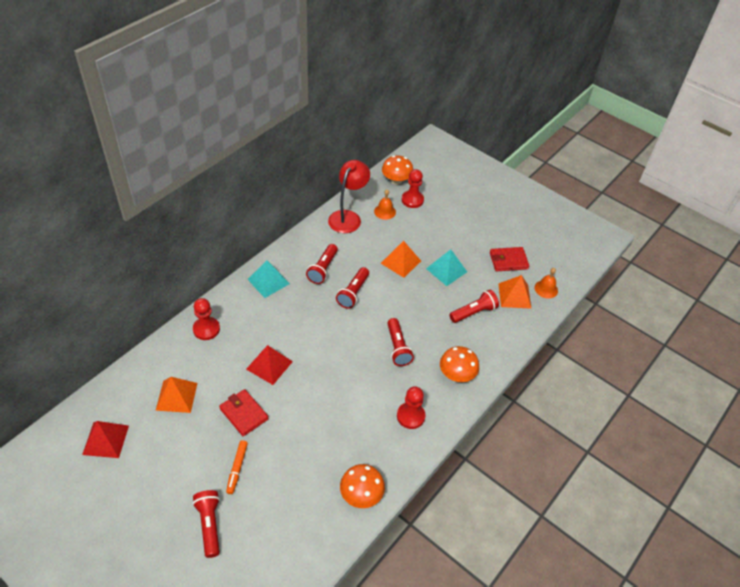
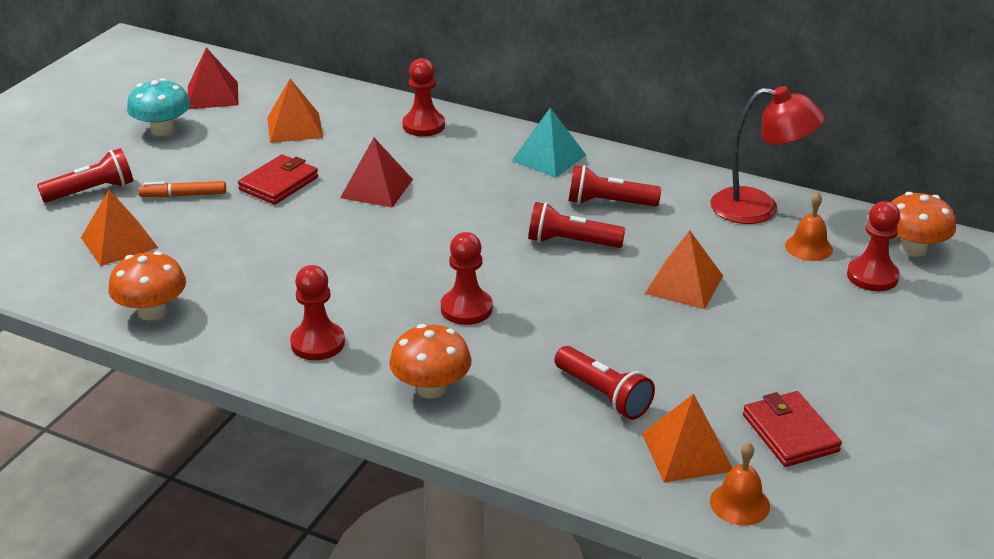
camera: 80 degrees right, 15 degrees down
(142, 476) = (162, 130): none -> turquoise mushroom
(280, 510) = (119, 242): none -> orange pyramid
(397, 348) = (466, 309): red flashlight -> red pawn
(446, 270) = (700, 344): turquoise pyramid -> none

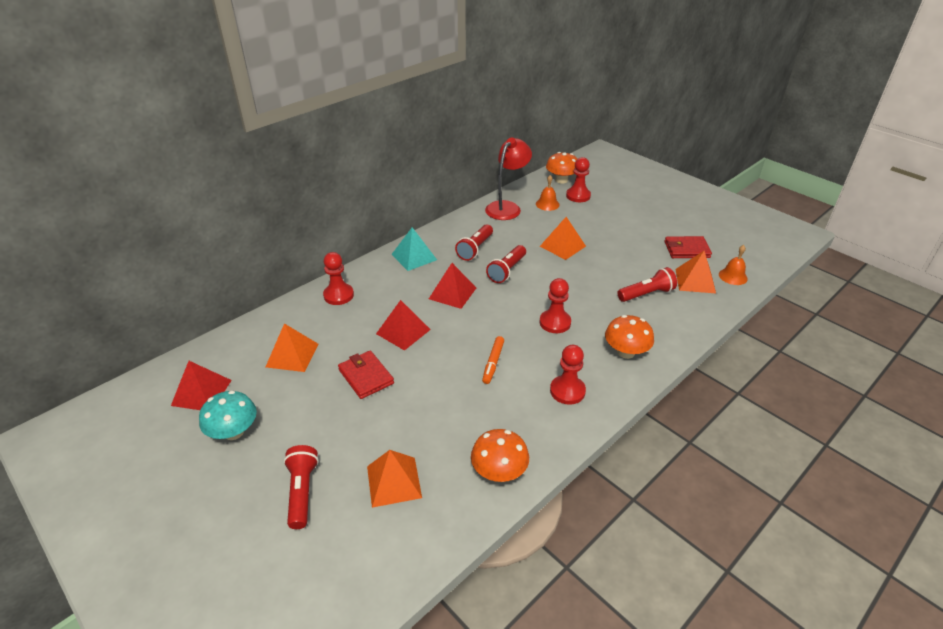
camera: 70 degrees left, 5 degrees up
(184, 195) = (348, 432): orange marker -> orange marker (493, 363)
(482, 207) = (452, 293): none -> red pyramid

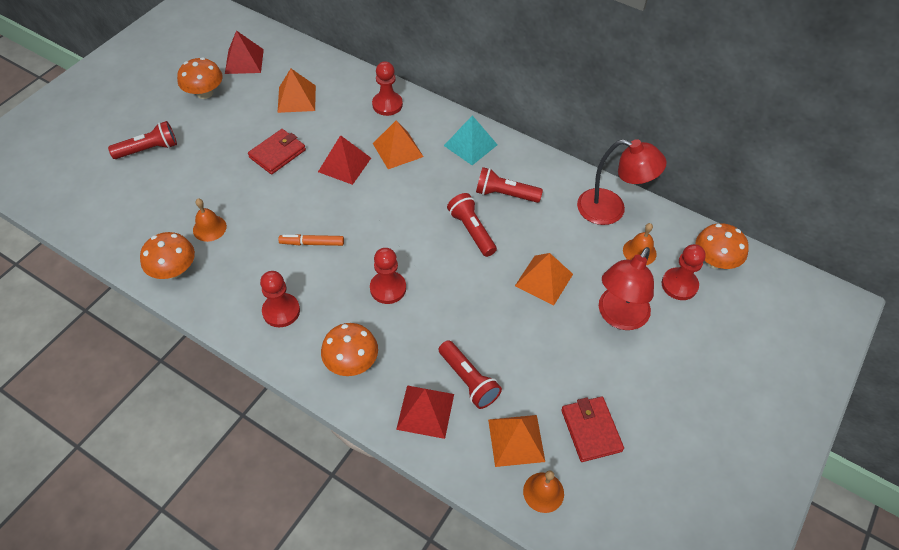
camera: 75 degrees right, 15 degrees up
(233, 432) = (205, 93): turquoise mushroom -> orange mushroom
(393, 481) = (160, 201): orange pyramid -> orange pyramid (398, 150)
(449, 438) = (209, 228): none -> orange bell
(452, 293) = (415, 190): red pyramid -> red pyramid (425, 411)
(507, 271) = (471, 231): red flashlight -> red flashlight turned 45 degrees clockwise
(599, 222) = (618, 317): none -> red lamp

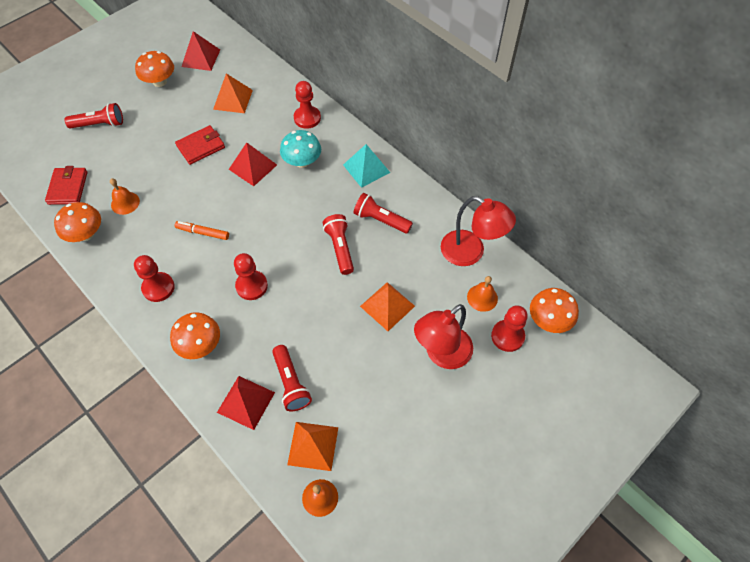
camera: 15 degrees right, 5 degrees up
(398, 150) = (302, 161): orange pyramid -> turquoise mushroom
(591, 430) = (380, 452): red wallet -> red wallet (68, 188)

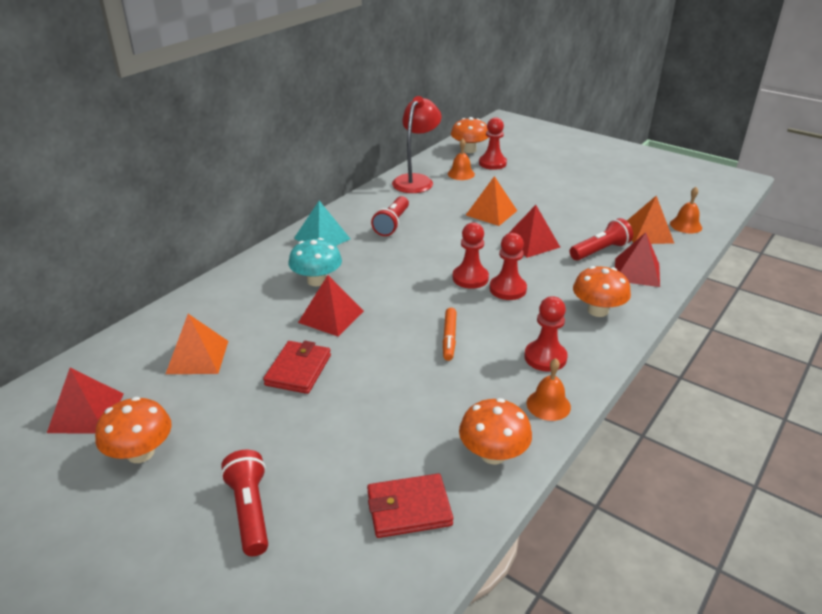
camera: 100 degrees left, 25 degrees down
(125, 203) = (422, 425): orange bell -> orange bell (548, 405)
(201, 147) = (298, 370): red wallet -> red wallet turned 60 degrees clockwise
(307, 118) = (240, 286): red pawn -> red pawn (470, 278)
(321, 325) = (531, 243): none -> red pyramid
(340, 248) = (435, 242): red flashlight -> none
(441, 354) = (525, 187): red lamp -> none

